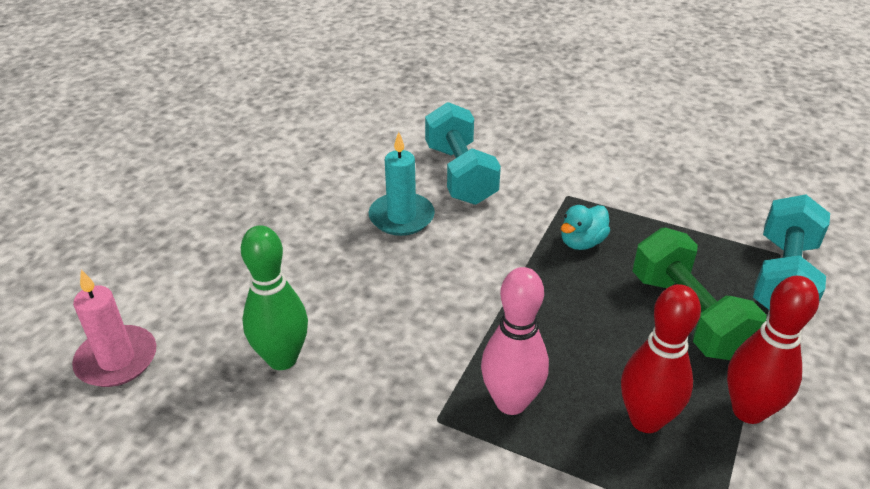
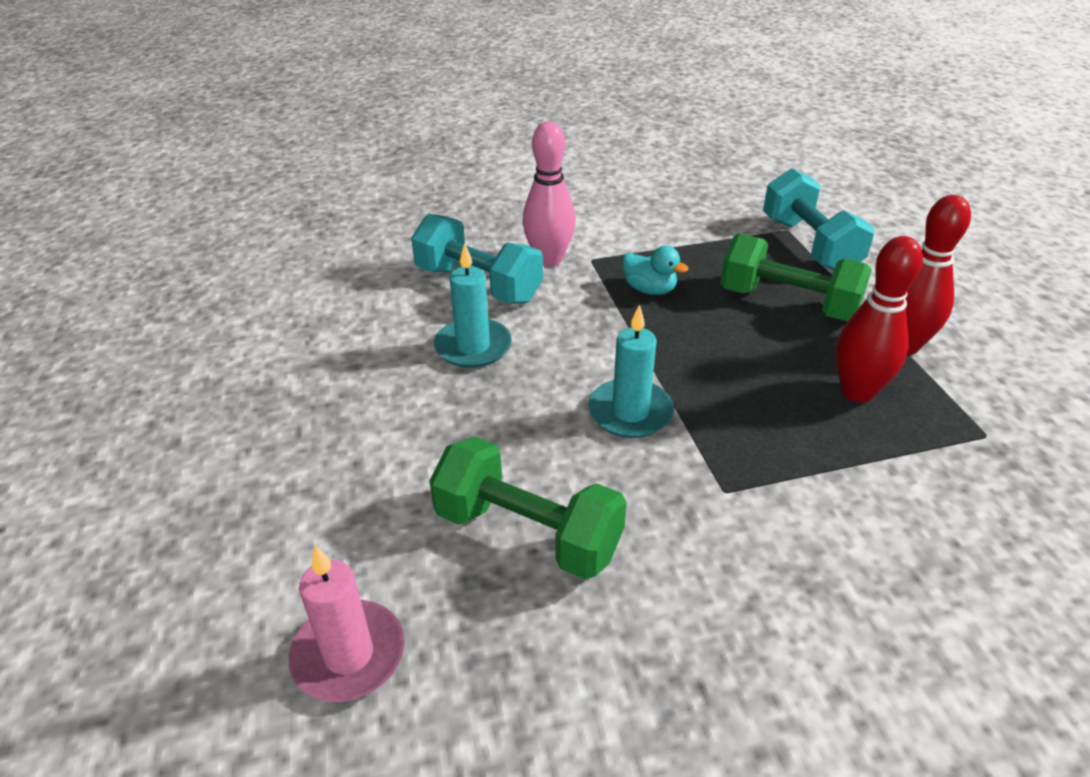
camera: 40 degrees left, 0 degrees up
(282, 358) = (528, 533): green bowling pin -> green dumbbell
(445, 324) = (630, 412): none -> turquoise candle
(511, 402) = (758, 440): pink bowling pin -> pink bowling pin (549, 259)
(582, 242) = (649, 290): turquoise duck -> turquoise duck turned 60 degrees counterclockwise

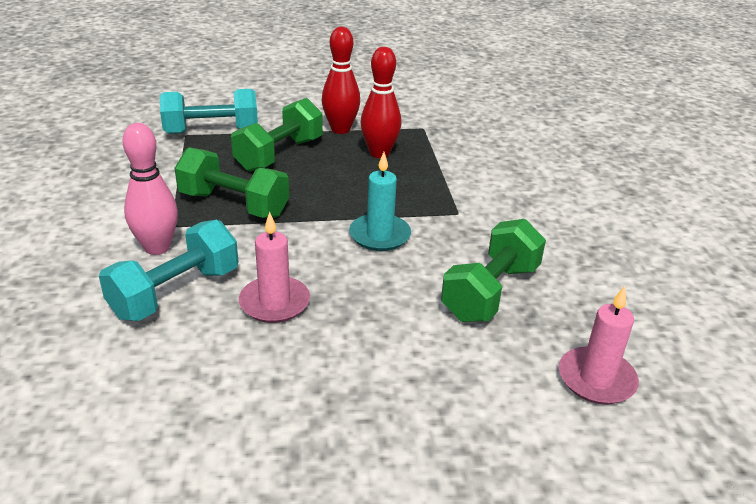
camera: 85 degrees left, 5 degrees down
(473, 346) = (274, 302): turquoise candle -> pink candle
(649, 290) = (234, 204): turquoise duck -> green dumbbell

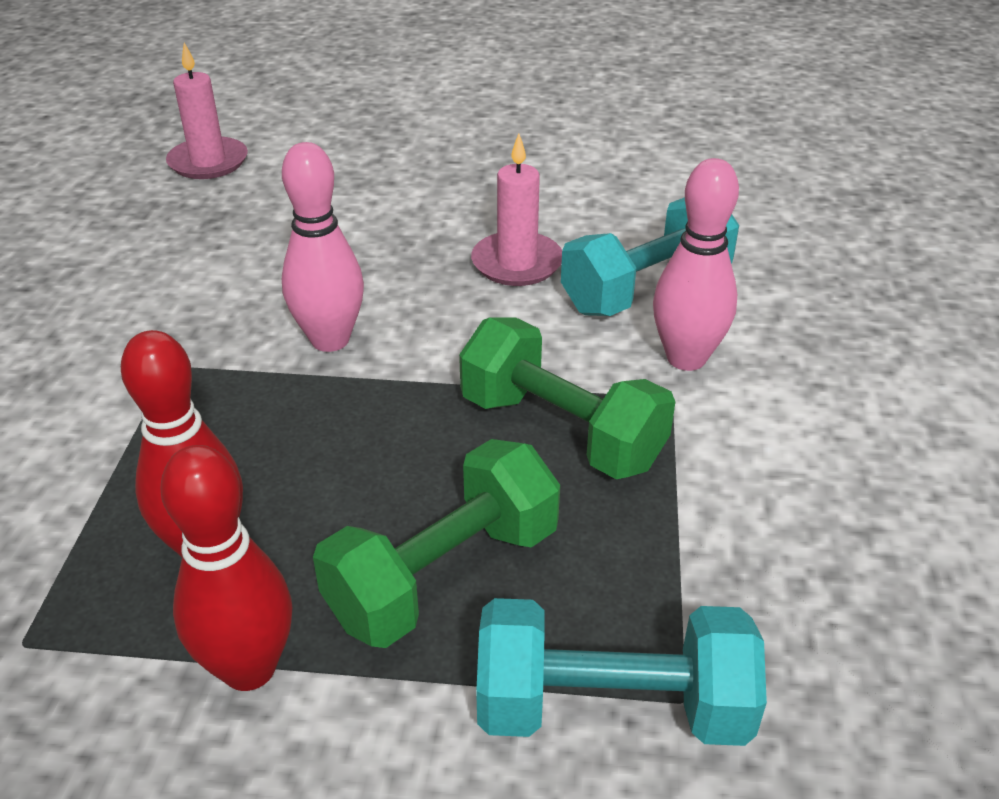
camera: 165 degrees left, 5 degrees up
(379, 235) = (330, 340): turquoise candle -> pink bowling pin
(490, 292) = (236, 245): green dumbbell -> none

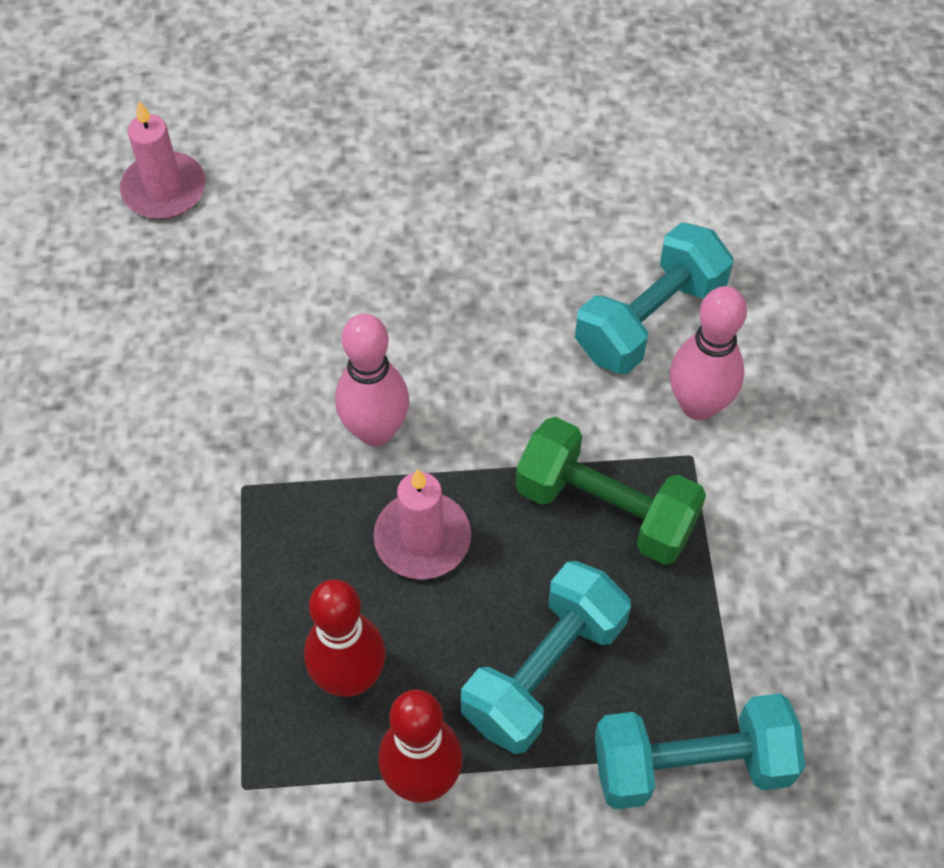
camera: 10 degrees left, 20 degrees up
(443, 574) = (544, 671): green dumbbell -> turquoise dumbbell
(517, 263) = (522, 301): pink candle -> pink candle (422, 538)

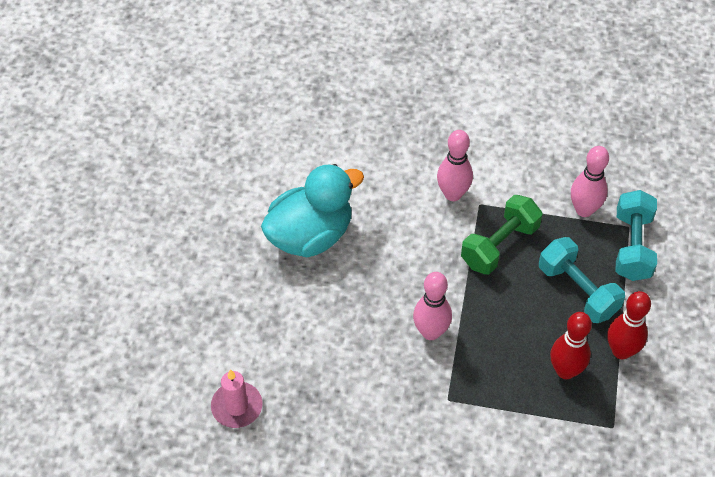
camera: 75 degrees left, 5 degrees down
(422, 538) = (497, 324): pink candle -> none
(523, 207) = (310, 235): none -> turquoise duck
(650, 319) = (398, 200): turquoise dumbbell -> none
(752, 652) = (584, 210): none -> pink bowling pin

